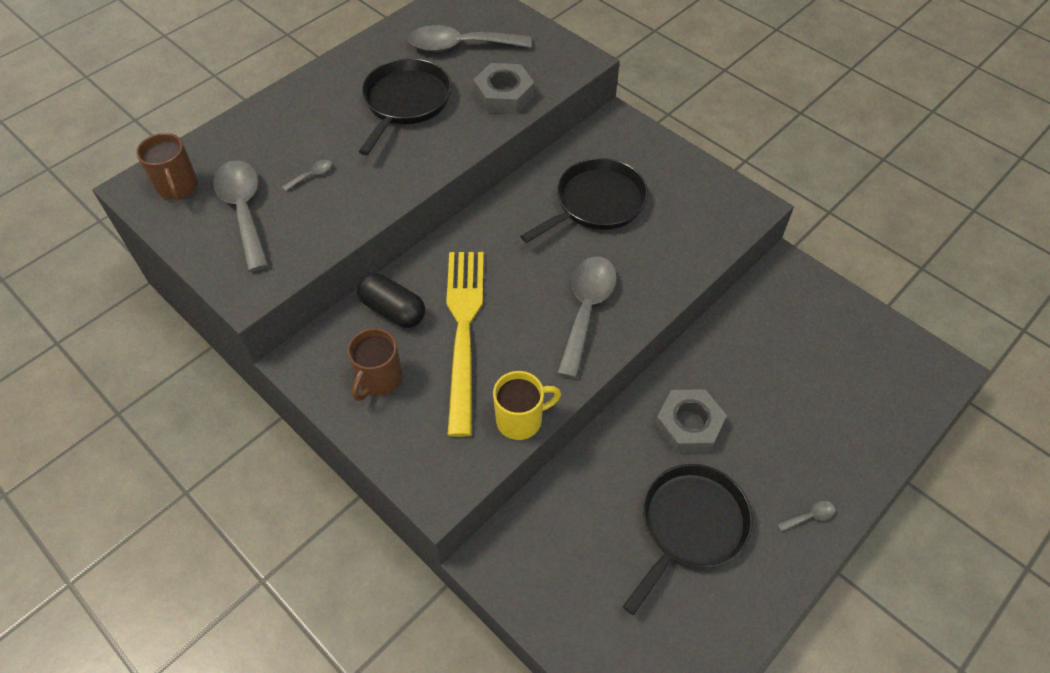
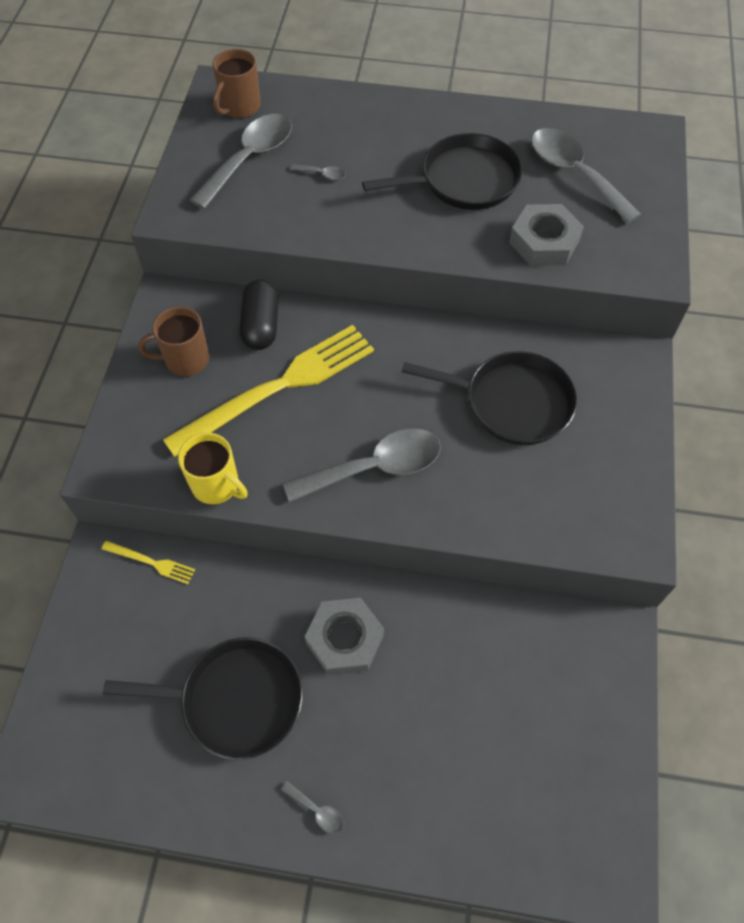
camera: 55 degrees right, 5 degrees up
(527, 526) = (151, 562): none -> yellow fork

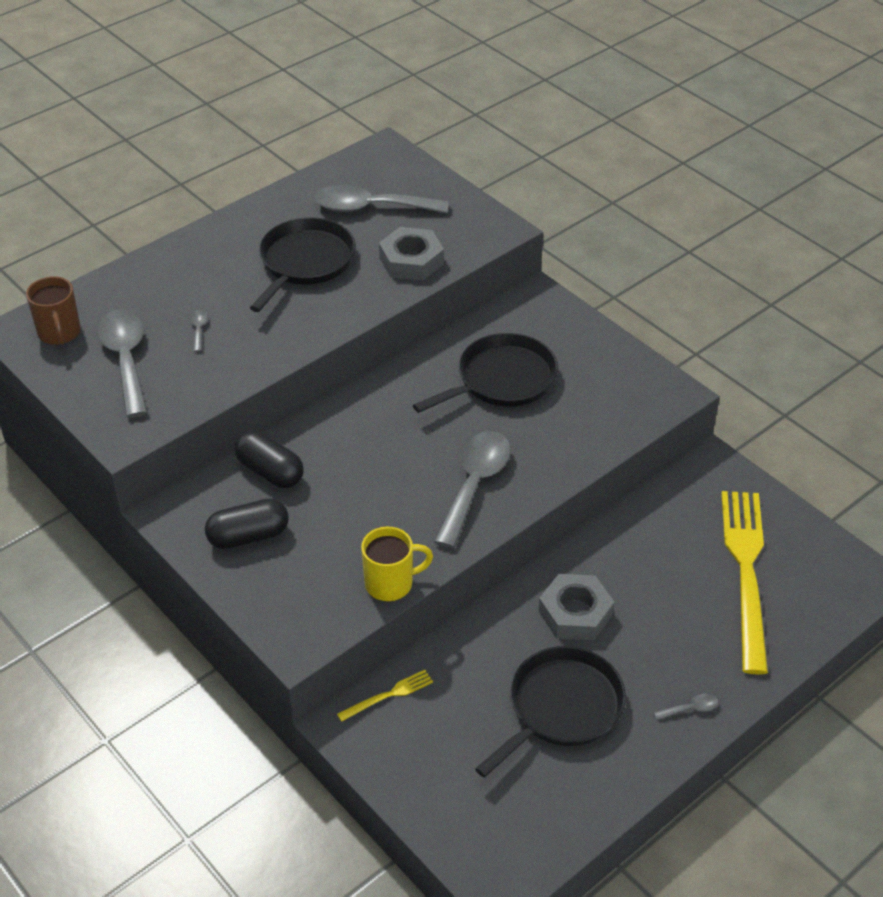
camera: 50 degrees left, 15 degrees down
(185, 360) = (248, 536): brown mug -> black capsule
(278, 387) = (342, 496): yellow fork -> yellow fork (746, 571)
(323, 174) = (199, 329): grey spoon -> grey spoon turned 60 degrees counterclockwise

